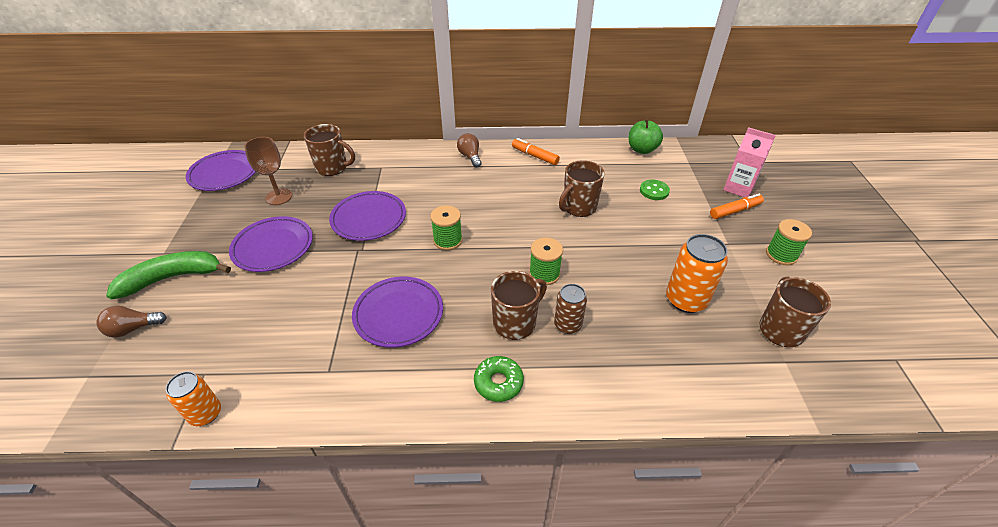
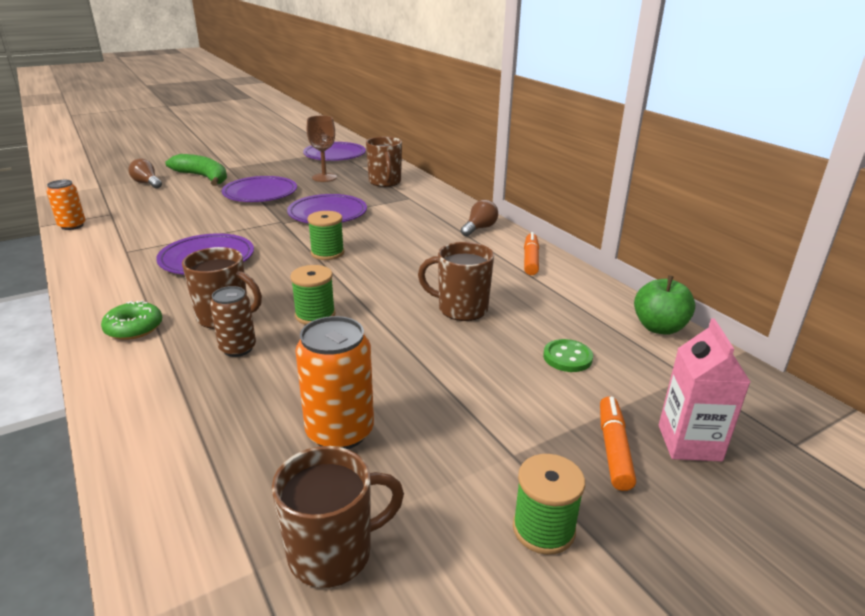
camera: 60 degrees right, 15 degrees down
(735, 211) = (613, 449): orange marker -> orange marker turned 120 degrees counterclockwise

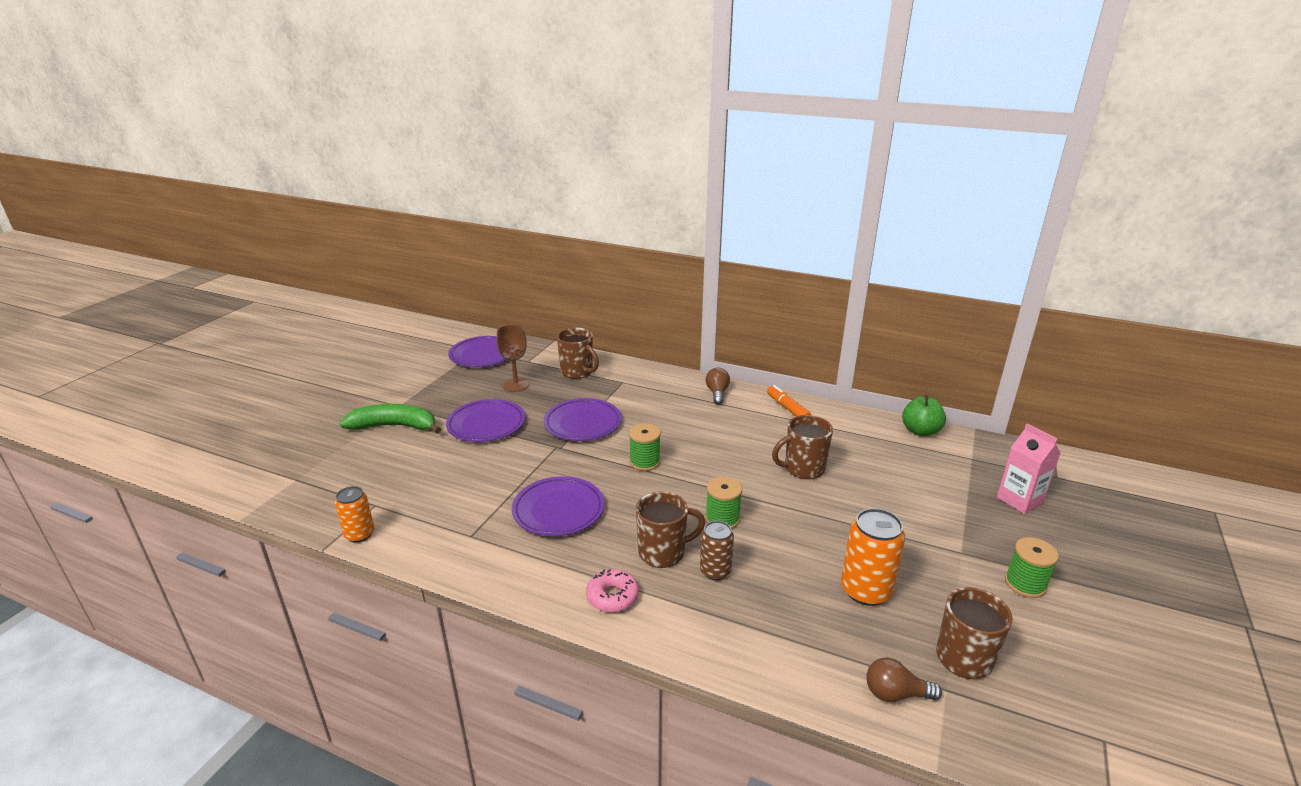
camera: 35 degrees left, 0 degrees up
(134, 328) = (612, 596): green donut -> pink donut
(147, 183) = (345, 455): brown light bulb -> brown light bulb (895, 694)
(567, 357) = (905, 476): green button -> none
(613, 449) = (996, 522): orange marker -> none

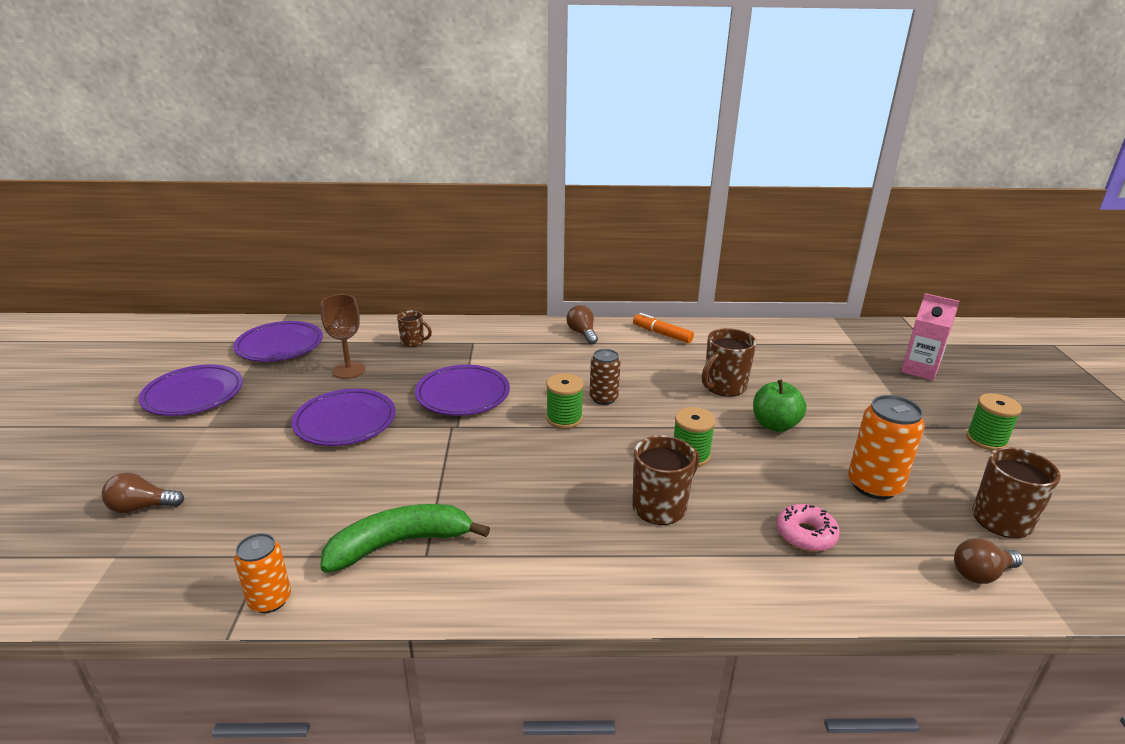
camera: 25 degrees left, 0 degrees up
(328, 452) = (141, 507): none -> brown light bulb
(394, 426) = (220, 452): green banana -> green banana (399, 544)
(558, 510) = (510, 495): purple plate -> purple plate (193, 395)
(577, 372) = (413, 342): brown mug -> brown mug, size x0.59
(612, 596) = (647, 571): pink donut -> pink donut (806, 535)
(715, 571) = (727, 510): brown can -> brown can (603, 398)
(920, 431) = (793, 329): green apple -> green apple (775, 425)

